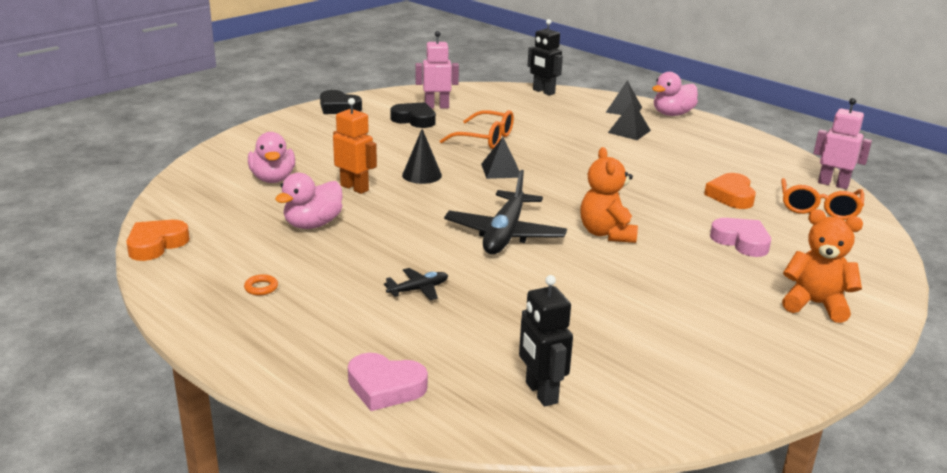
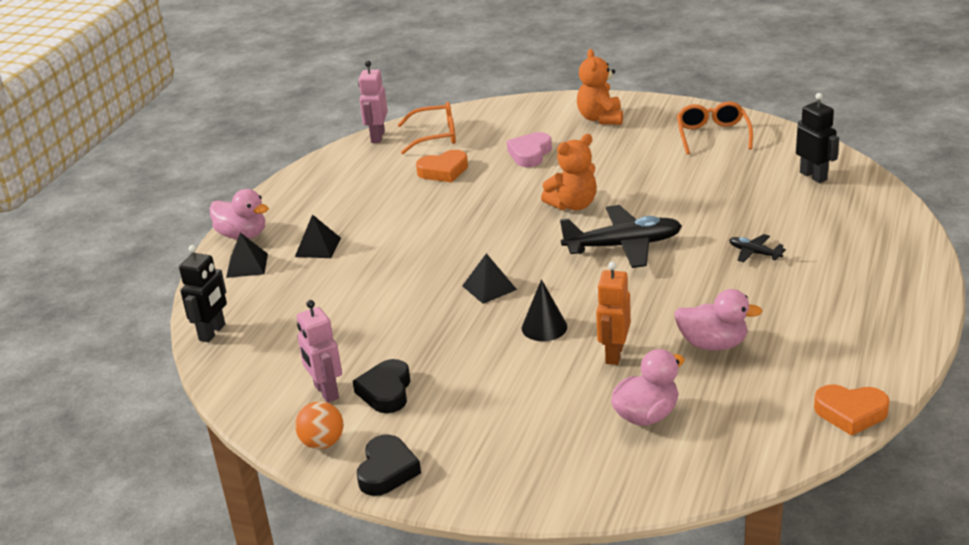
camera: 110 degrees left, 5 degrees up
(261, 288) = (840, 321): orange ring -> none
(385, 387) = (878, 224): pink heart -> none
(387, 99) = (322, 443): none -> orange ball
(485, 139) = (410, 322): orange glasses -> orange glasses (712, 135)
(540, 393) = (813, 176): black robot -> black robot turned 75 degrees counterclockwise

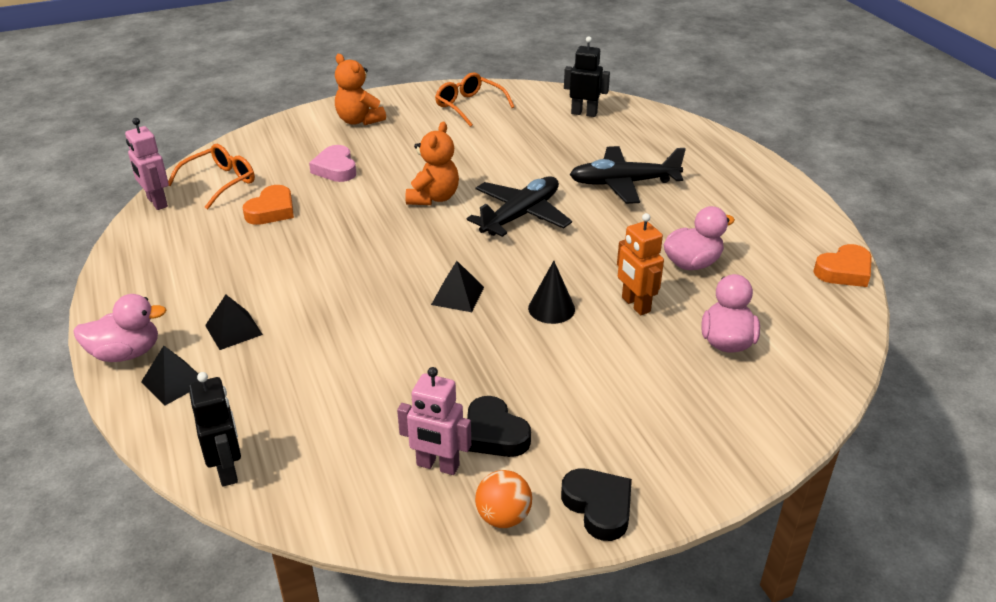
camera: 45 degrees left, 5 degrees up
(754, 253) = (623, 183): black plane -> black plane, size x2.13

